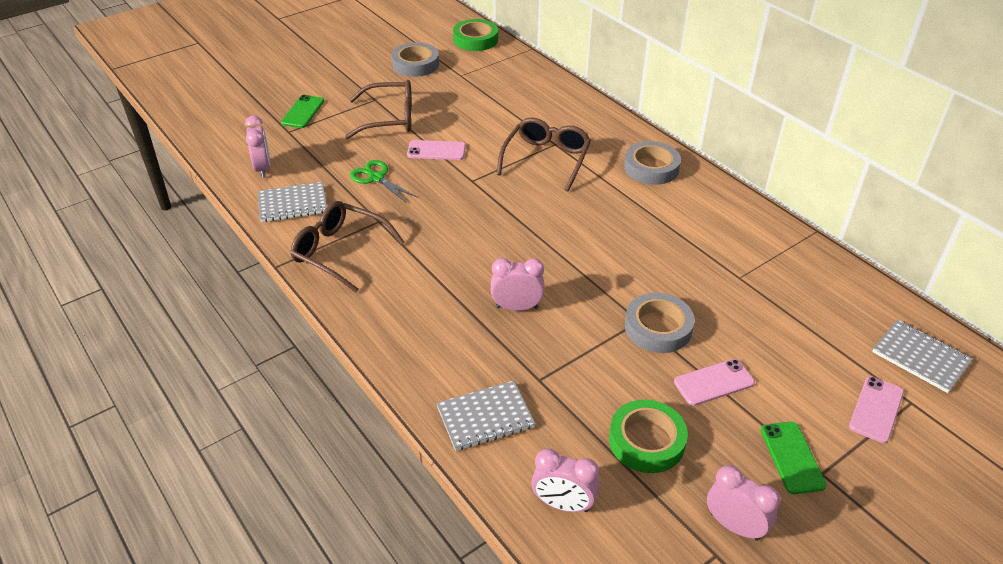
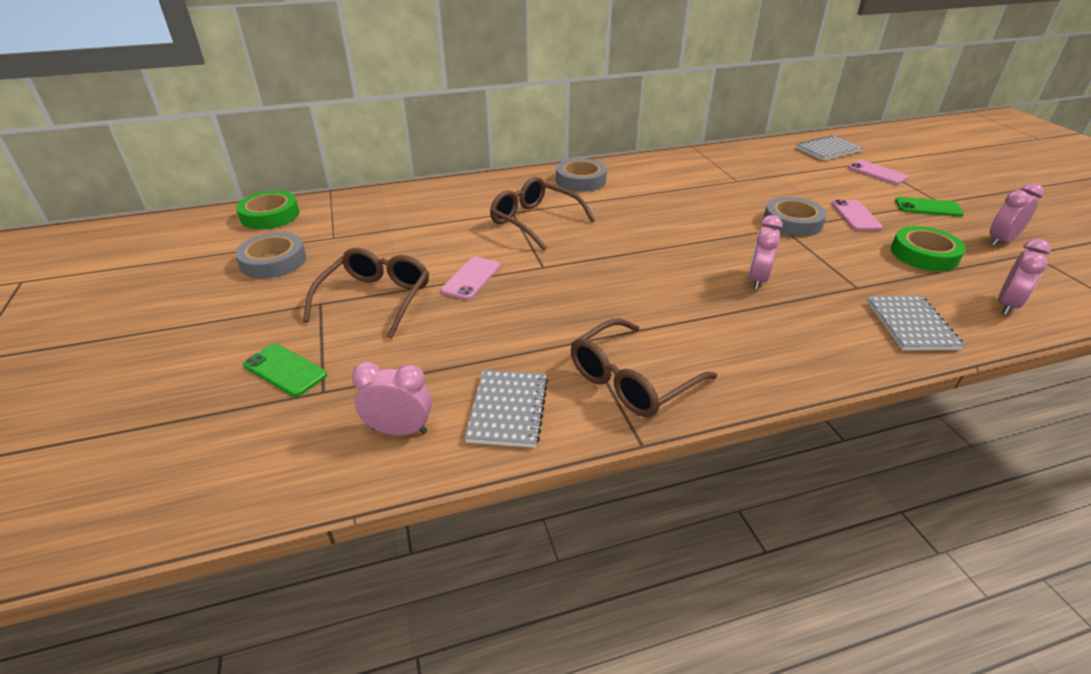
camera: 70 degrees left, 5 degrees down
(376, 178) = (495, 329): green scissors -> none

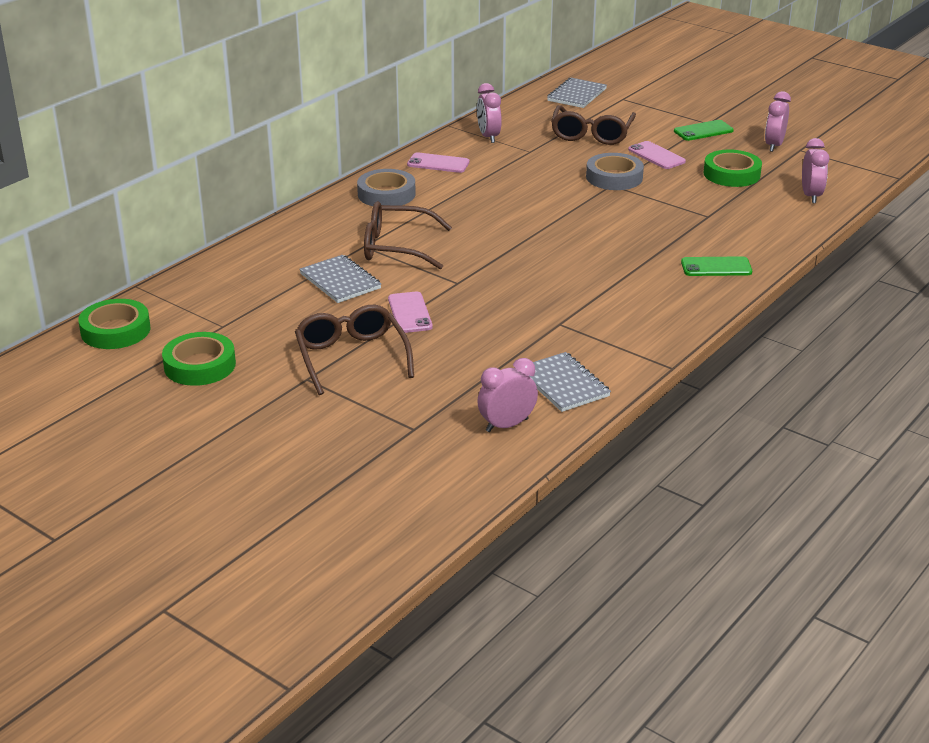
camera: 35 degrees left, 5 degrees down
(273, 261) = (200, 365): grey tape -> green tape
(285, 370) = (360, 429): green phone -> green phone (716, 267)
(632, 380) = (623, 335): brown glasses -> brown glasses (591, 134)
(757, 279) = (634, 234): pink clock -> pink clock (488, 137)
(877, 173) = (638, 108): pink phone -> pink phone (438, 163)
(911, 325) = (764, 231): grey notebook -> grey notebook (340, 281)

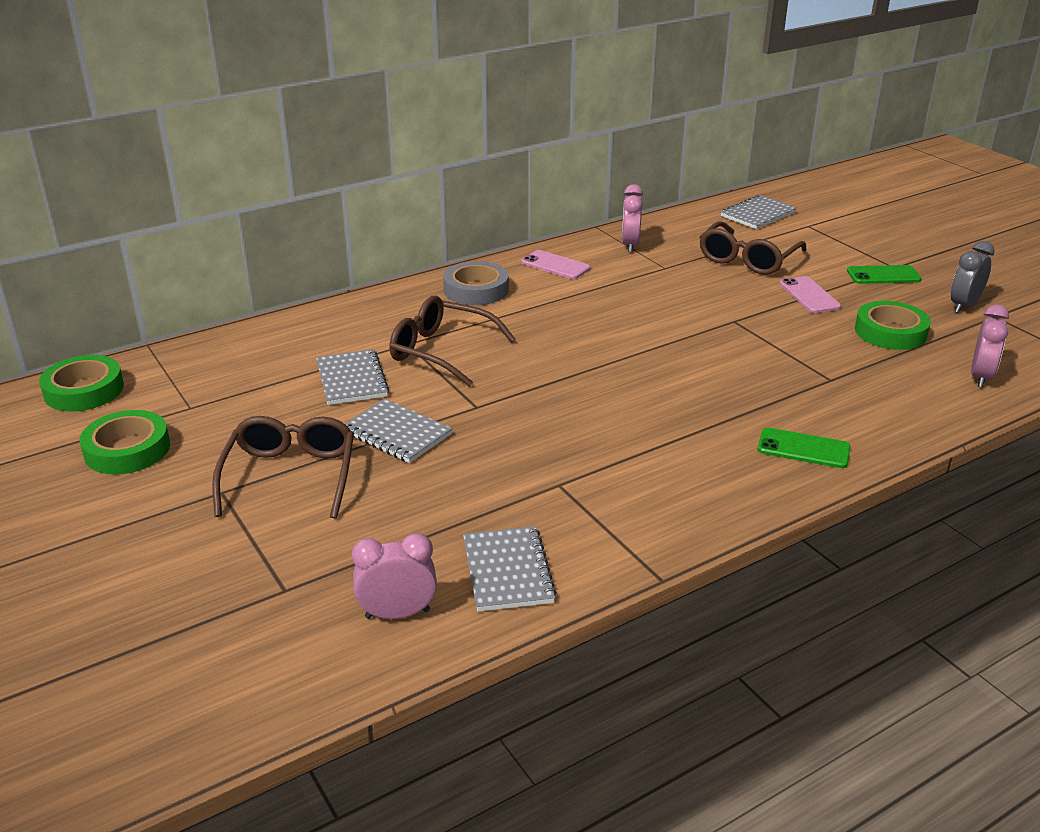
camera: 20 degrees right, 0 degrees up
(410, 313) = (396, 433): pink phone -> grey notebook
(614, 177) = (743, 312): grey tape -> none
(774, 145) = (964, 306): pink clock -> grey clock

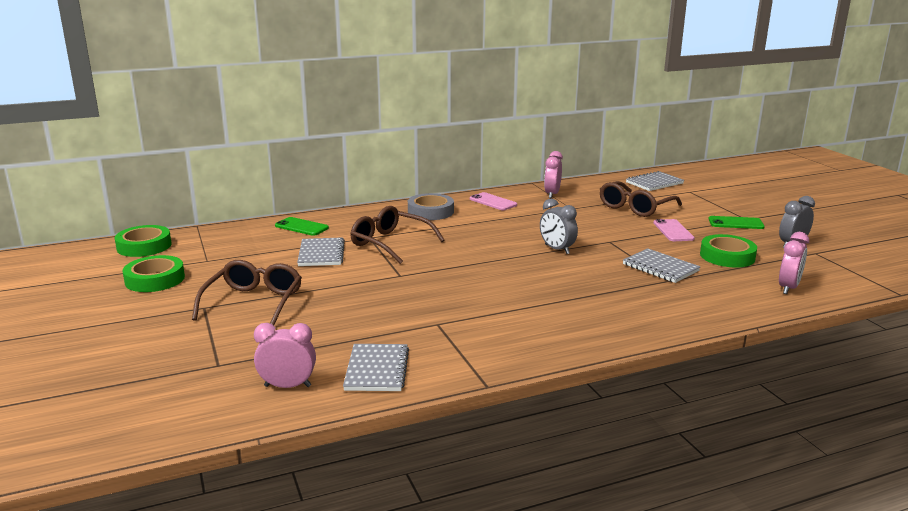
camera: 10 degrees right, 10 degrees down
(396, 433) = (337, 285): grey notebook -> grey notebook (660, 268)
(670, 341) = (557, 249): none -> grey clock
(803, 449) = (629, 319): green phone -> green phone (301, 227)

